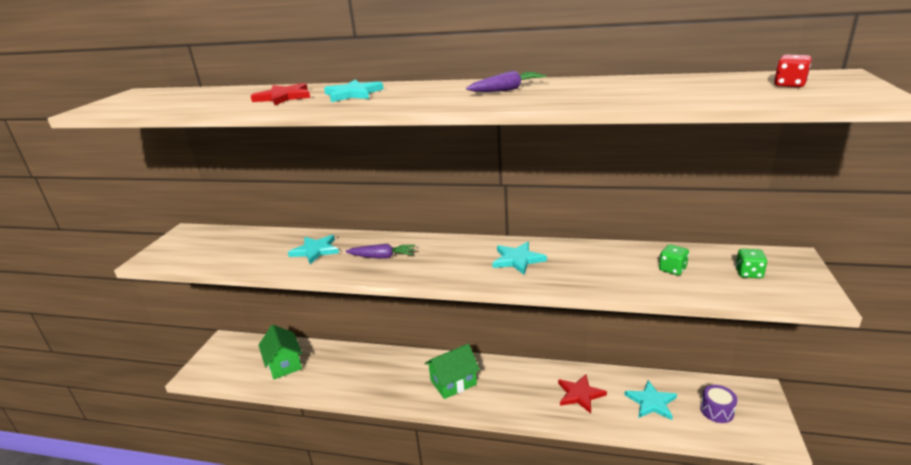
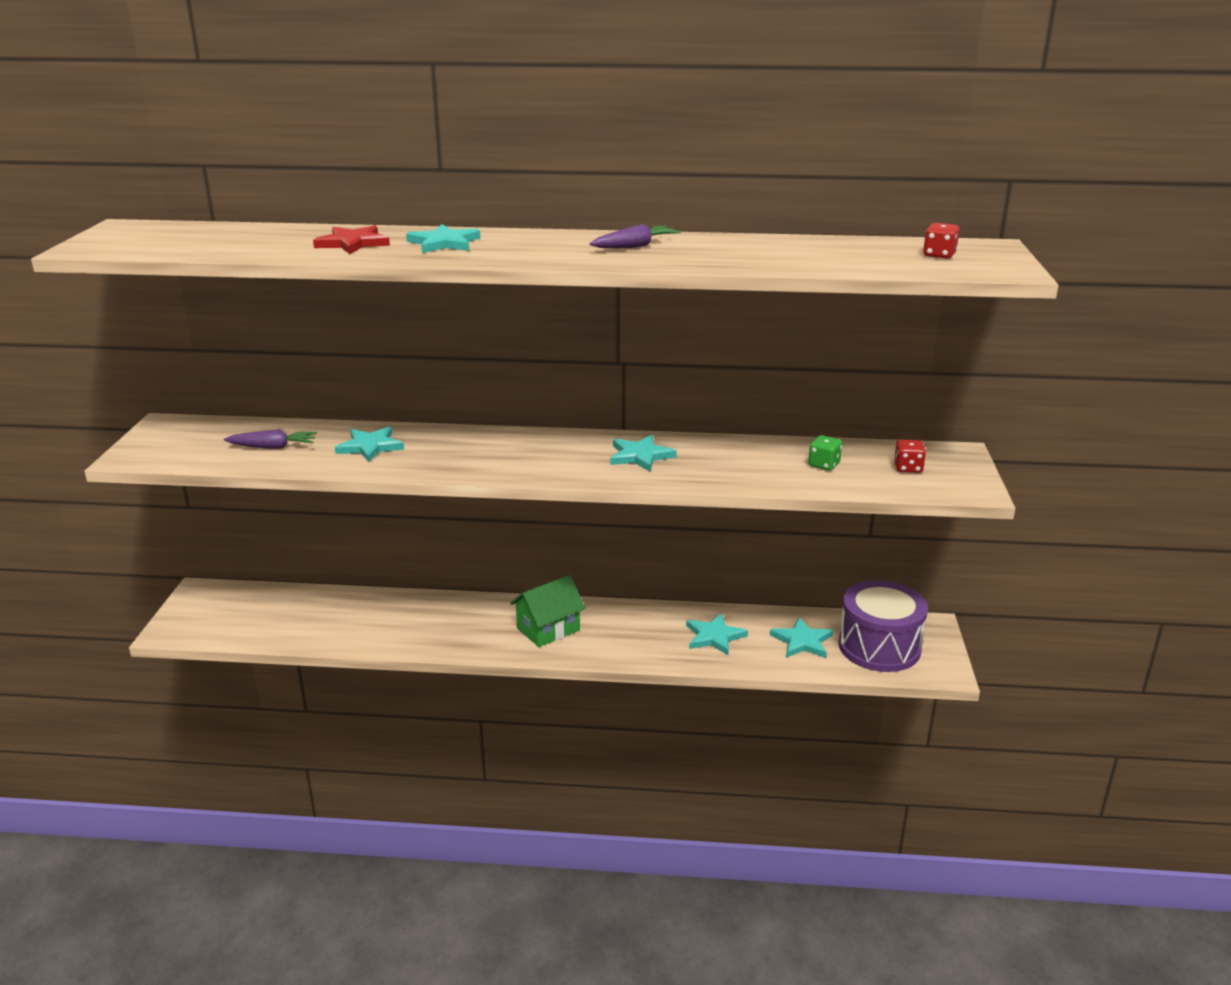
camera: 10 degrees left, 0 degrees up
(284, 364) = (303, 616): green house -> none
(382, 257) = (464, 453): purple carrot -> purple carrot (273, 447)
(580, 394) = (714, 636): red star -> turquoise star
(716, 411) = (879, 647): purple drum -> purple drum, size x2.13
(748, 273) = (908, 468): green dice -> red dice

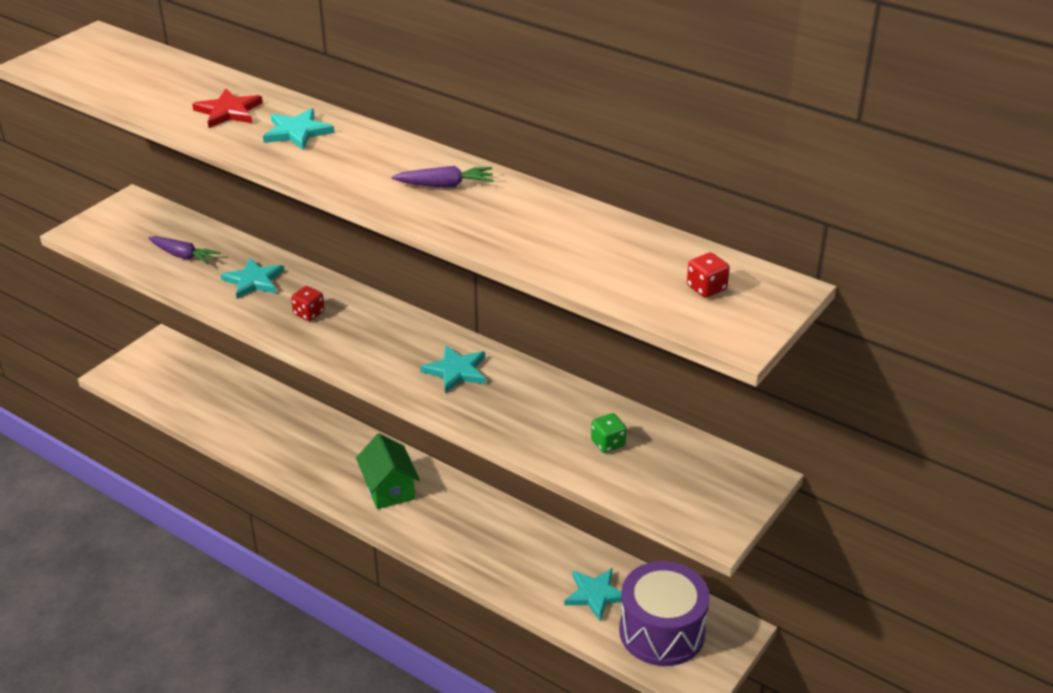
camera: 30 degrees right, 10 degrees up
(548, 629) = (389, 488): green house -> green house turned 75 degrees clockwise
(714, 636) = (521, 555): turquoise star -> none
(908, 468) = (683, 478): red dice -> red dice (309, 313)

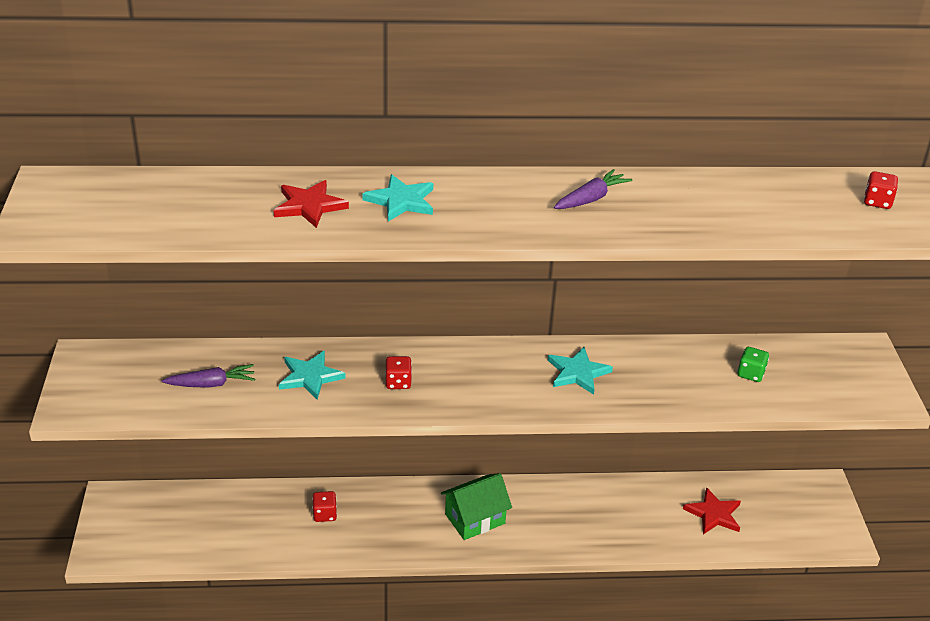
camera: 40 degrees left, 0 degrees up
(284, 426) = (325, 514): none -> red dice
(389, 488) = (475, 519): green house -> green house turned 60 degrees counterclockwise
(595, 594) = (713, 514): turquoise star -> red star
(662, 631) = (783, 515): purple drum -> none

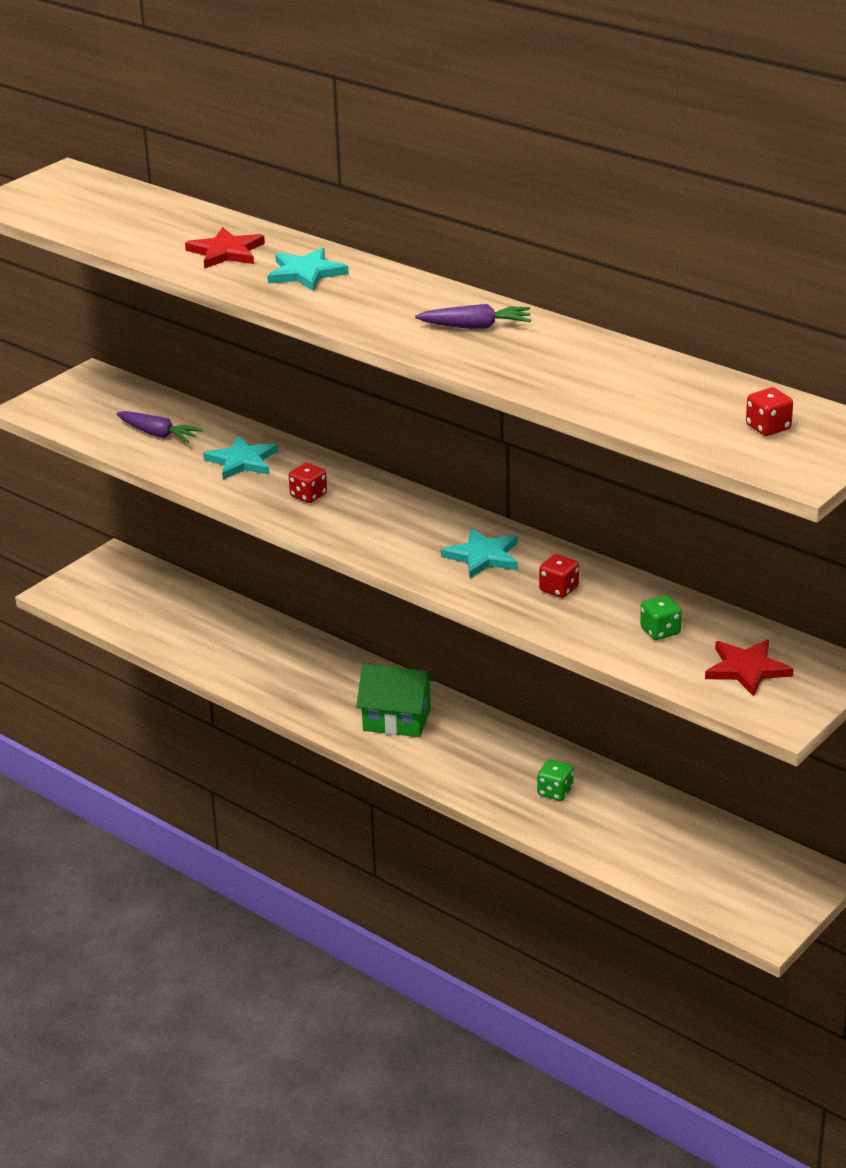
camera: 45 degrees right, 5 degrees down
(325, 514) = (268, 652): red dice -> red dice (559, 589)
(630, 515) = (555, 792): none -> green dice
(713, 514) = (646, 835): red star -> red star (747, 669)

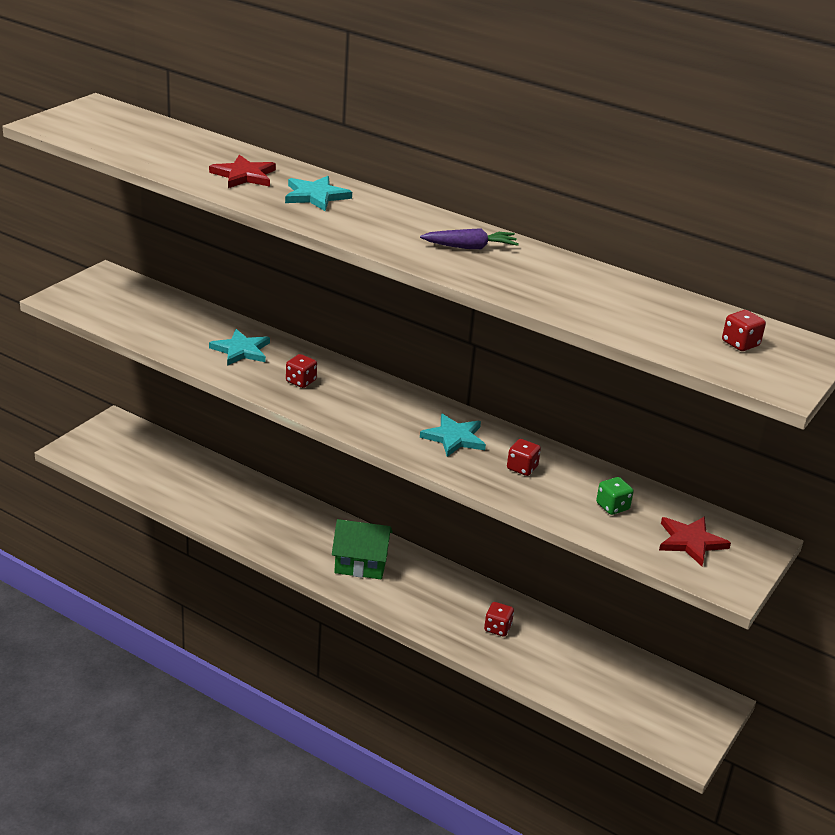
camera: 10 degrees left, 0 degrees up
(158, 434) = (168, 325): purple carrot -> none
(555, 792) = (497, 628): green dice -> red dice

